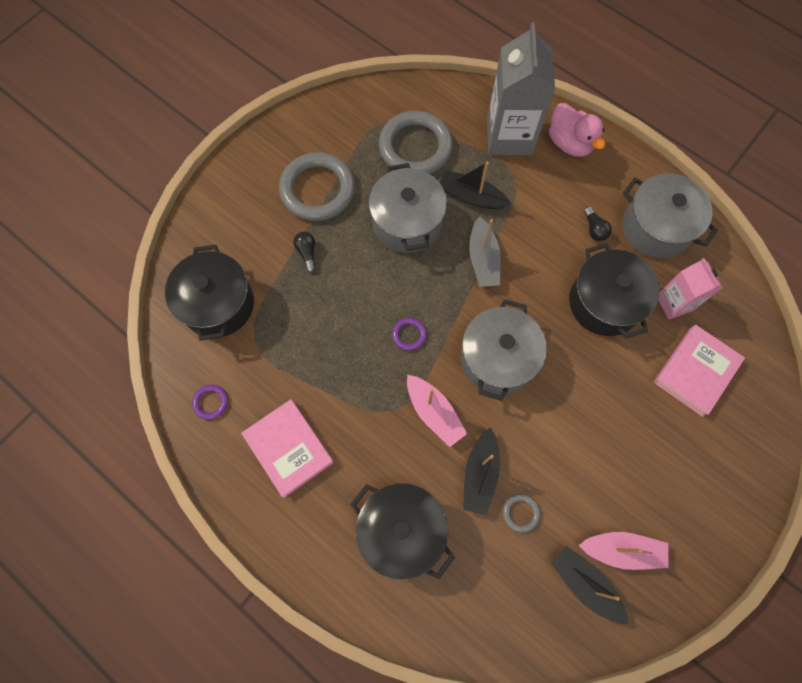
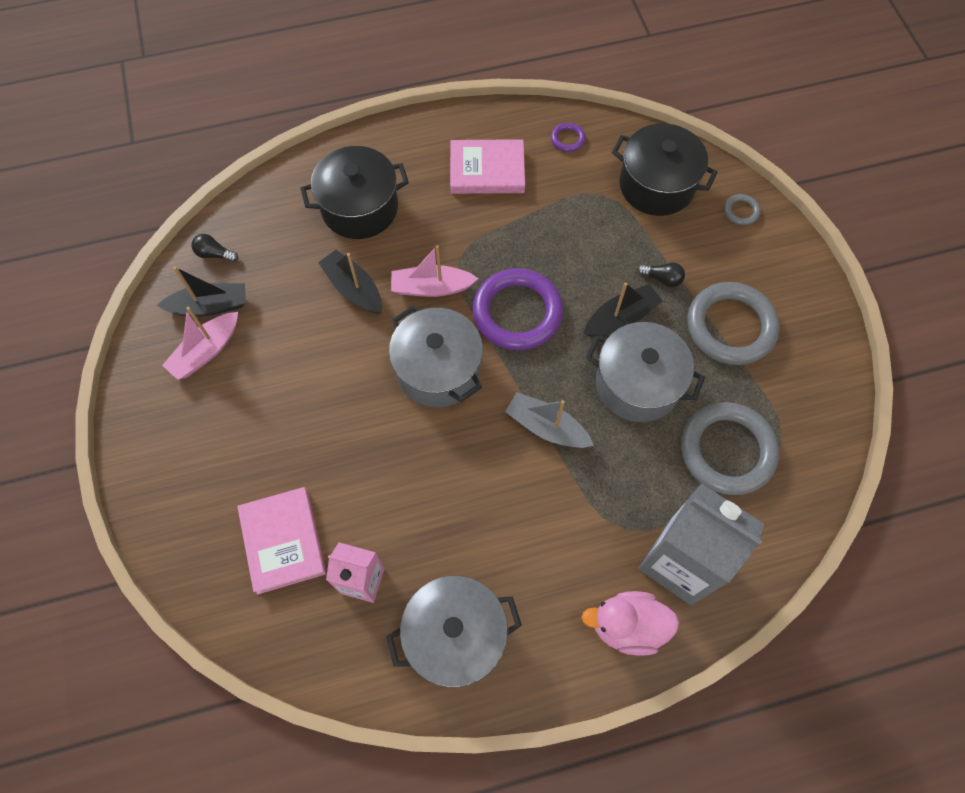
camera: 125 degrees right, 5 degrees down
(409, 335) = (517, 312): purple ring -> purple ring, size x2.37
(471, 196) = (627, 466): black boat -> black boat (621, 318)
(520, 513) = (299, 297): grey ring -> grey ring (741, 211)
(594, 229) = (501, 565): black light bulb -> black light bulb (214, 254)
(604, 302) = (416, 509): black pot -> none

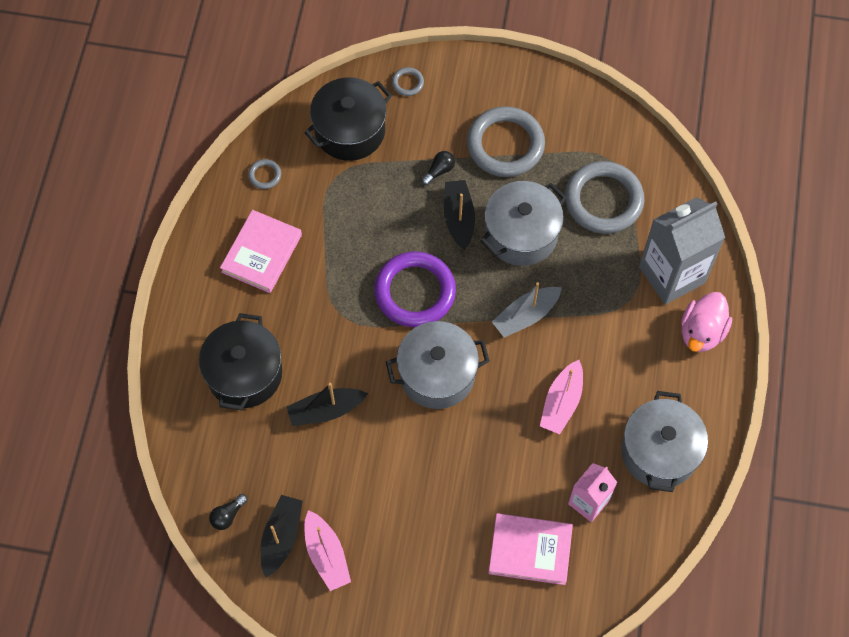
camera: 65 degrees left, 0 degrees up
(431, 287) = (357, 347): pink boat -> pink boat (561, 402)
(567, 139) = (265, 175): purple ring -> grey ring

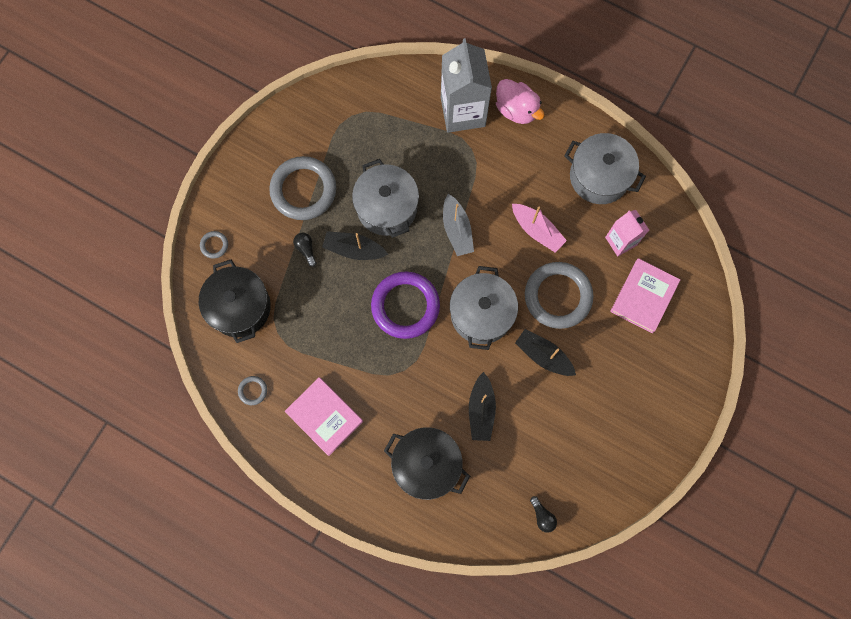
camera: 70 degrees left, 10 degrees up
(281, 537) = (574, 479): black boat -> black boat (543, 355)
(326, 555) = (599, 449): pink boat -> none
(603, 200) = (382, 136): grey ring -> grey ring (558, 296)

